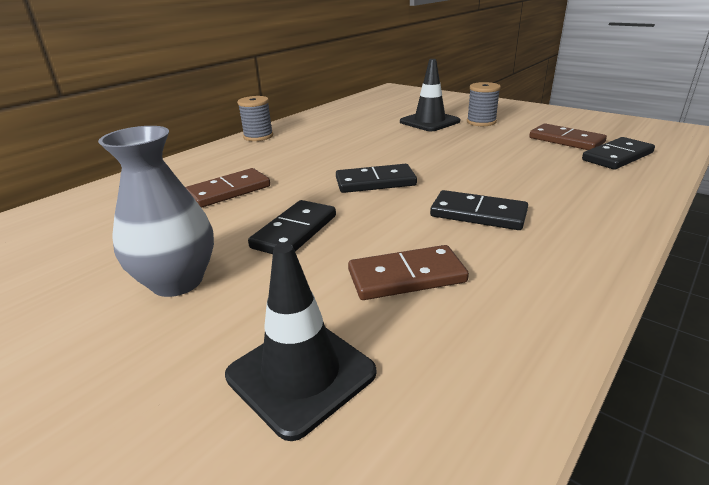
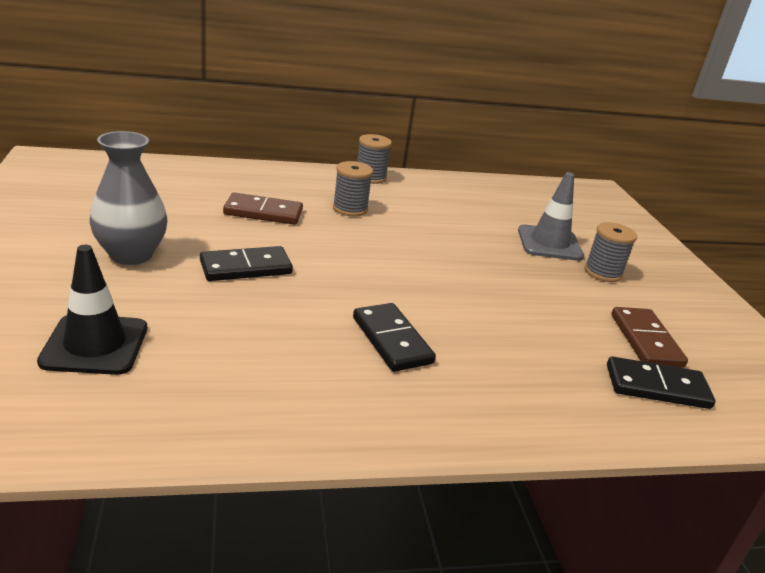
camera: 35 degrees right, 0 degrees up
(285, 159) = (350, 209): none -> grey spool
(375, 182) = (374, 268): black domino -> none
(406, 276) = (248, 341): brown domino -> none
(429, 122) = (549, 243): black traffic cone -> grey traffic cone

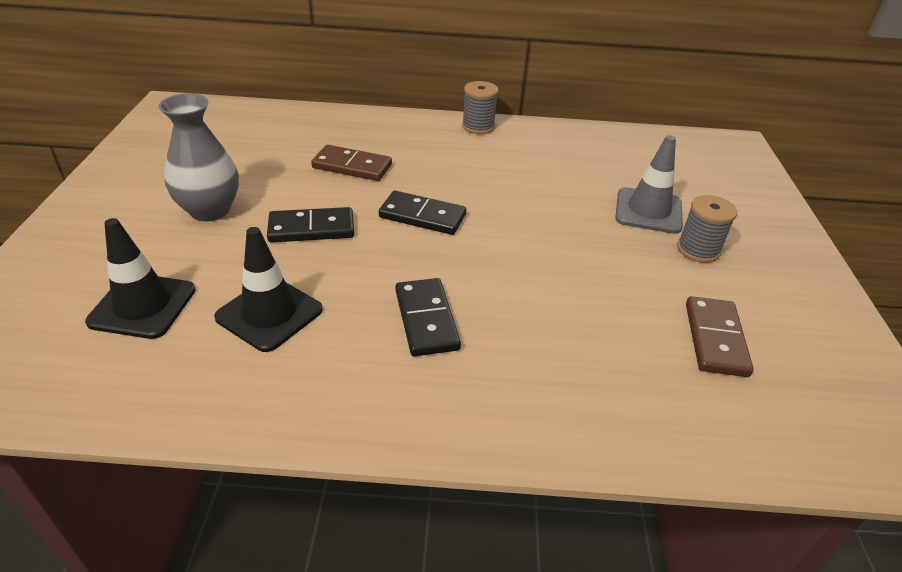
camera: 15 degrees right, 10 degrees up
(235, 344) = (269, 313): none -> black traffic cone
(350, 209) = (442, 164): grey spool -> none
(657, 387) = (705, 399): black domino -> black domino (422, 216)

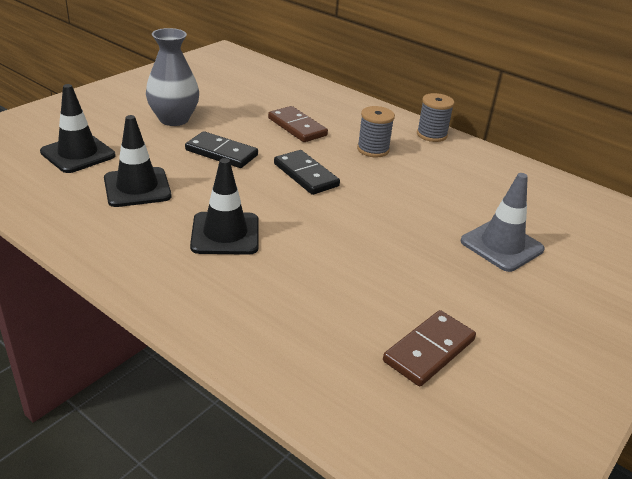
camera: 35 degrees right, 5 degrees down
(426, 319) = (225, 234): black domino -> black traffic cone
(698, 250) = (508, 290): grey spool -> grey spool (373, 149)

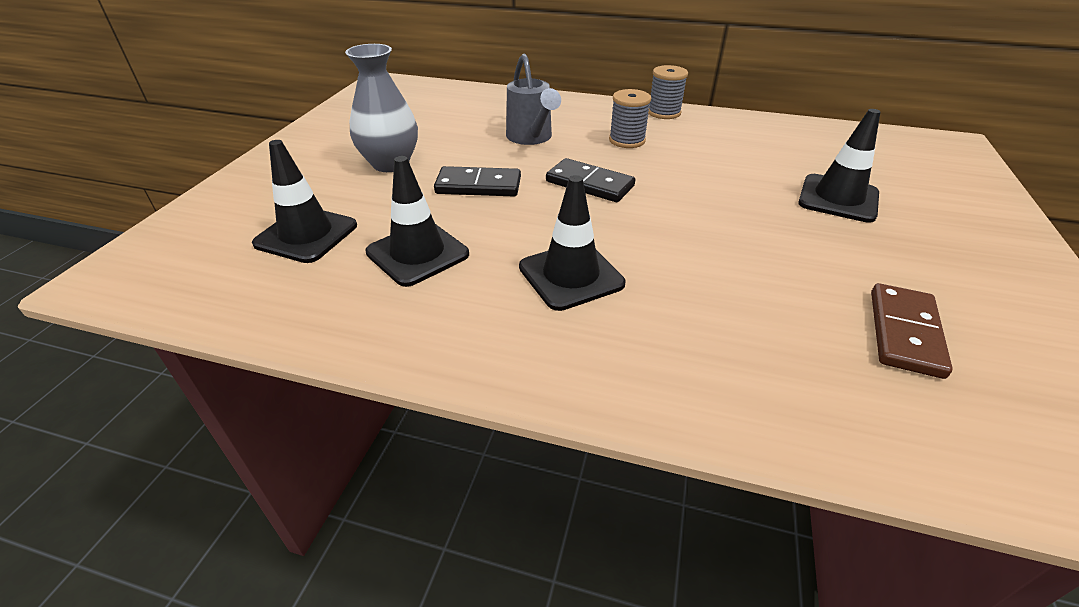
camera: 20 degrees left, 5 degrees up
(297, 127) = (531, 138): brown domino -> grey watering can
(501, 245) = (838, 198): grey traffic cone -> black traffic cone

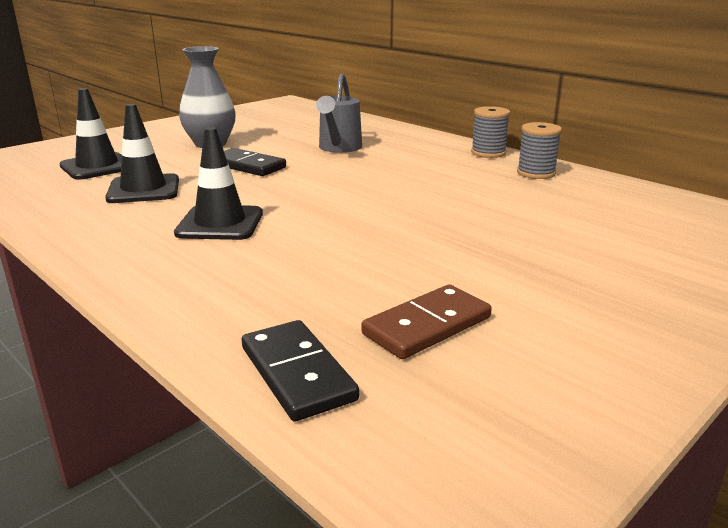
camera: 30 degrees right, 15 degrees down
(589, 184) = (332, 181): black domino -> black domino (297, 373)
(627, 140) = (417, 163): grey spool -> grey spool (536, 173)
(838, 198) = (549, 236): black traffic cone -> none

